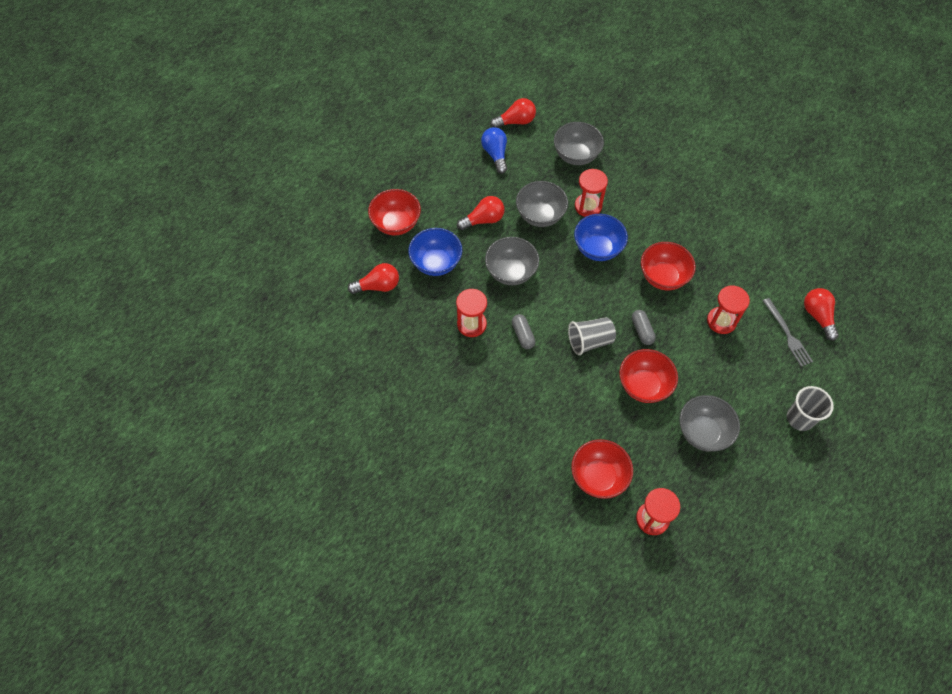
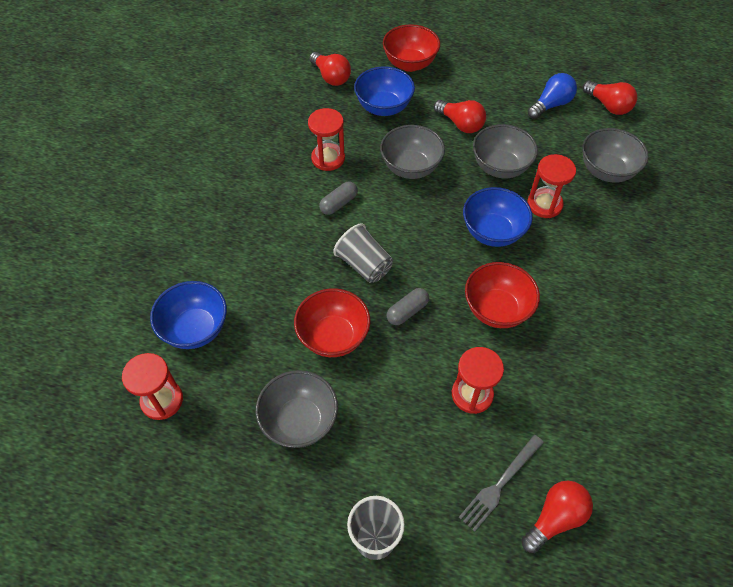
camera: 65 degrees right, 5 degrees down
(598, 477) = (195, 329): red bowl -> blue bowl

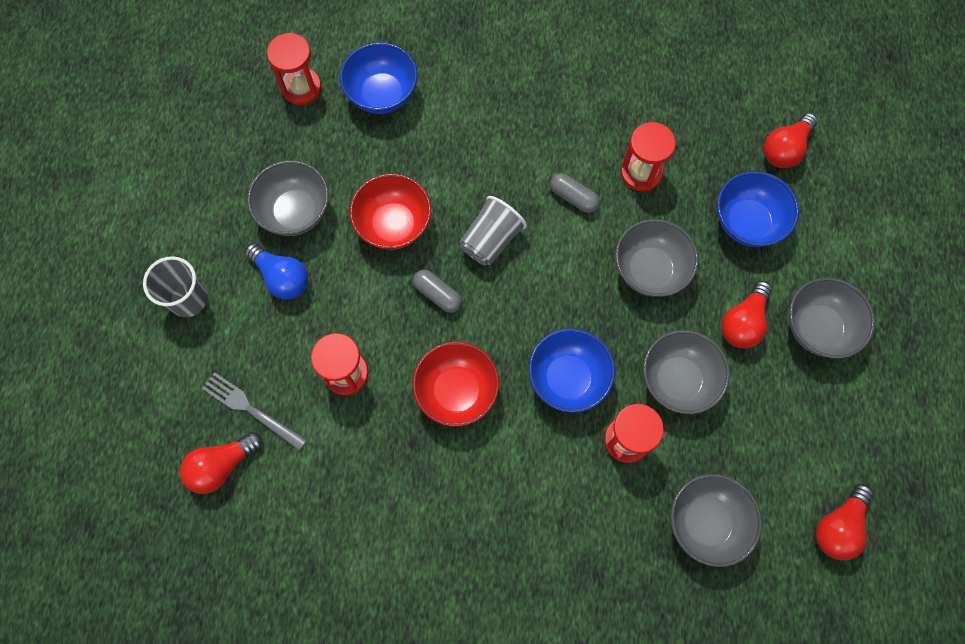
camera: 80 degrees right, 15 degrees up
(410, 64) = (842, 243): red bowl -> none
(470, 88) = (817, 328): none -> grey bowl
(551, 105) = (816, 442): blue light bulb -> blue light bulb (282, 277)
(555, 518) = (222, 465): red light bulb -> red light bulb turned 105 degrees clockwise

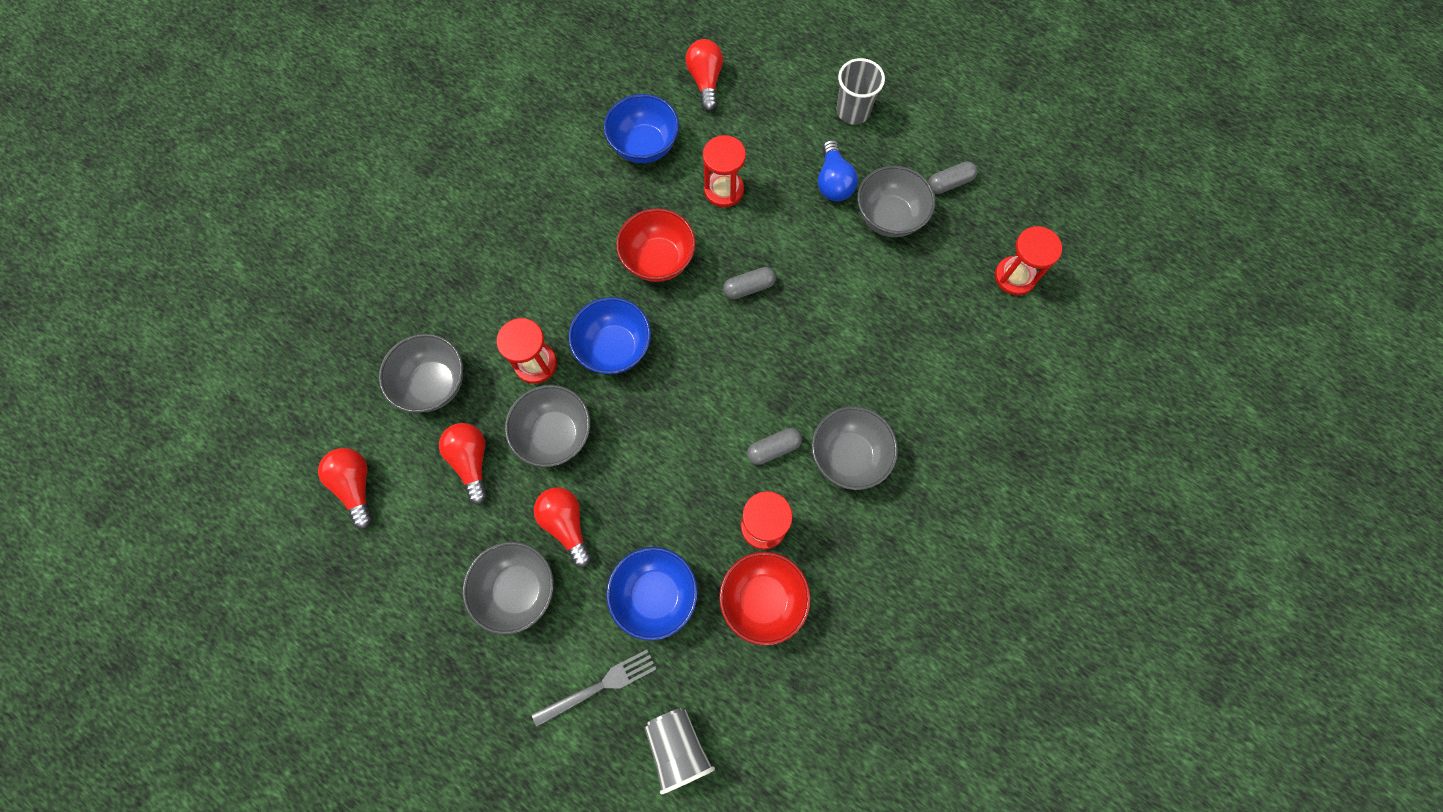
camera: 120 degrees right, 0 degrees up
(230, 178) = (949, 183): none -> grey capsule
(251, 410) = (735, 116): grey fork -> grey fork (599, 686)
(282, 277) = (833, 182): blue light bulb -> blue light bulb turned 75 degrees counterclockwise
(382, 94) = (972, 340): blue bowl -> blue bowl (644, 146)
(394, 225) = (833, 285): red bowl -> red bowl (762, 599)
(491, 240) = (773, 355): grey cup -> grey cup (678, 747)
(649, 270) = (664, 473): grey bowl -> grey bowl (848, 456)
(785, 149) = (707, 689): red light bulb -> red light bulb (471, 461)

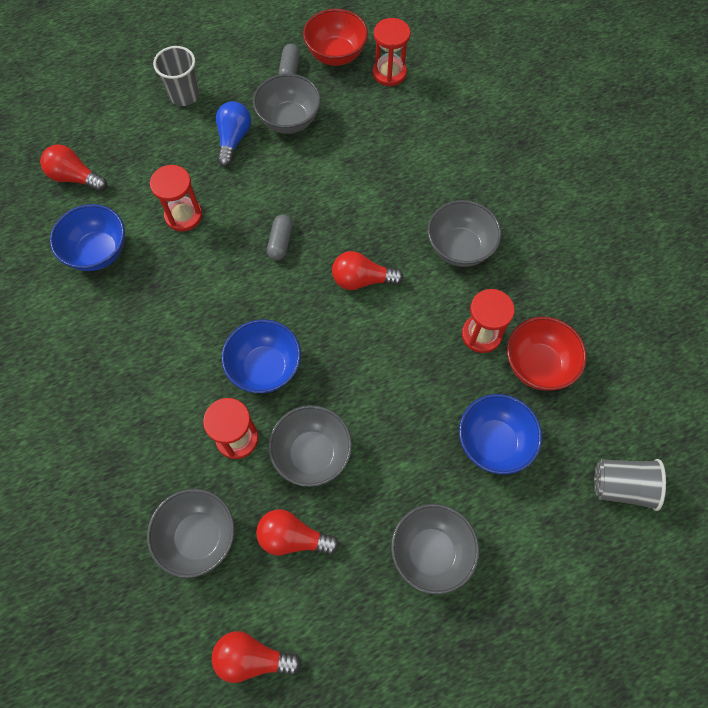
camera: 60 degrees left, 5 degrees down
(566, 524) = (396, 483): red light bulb -> red light bulb (362, 280)
(599, 686) = (546, 524): grey fork -> none
(658, 260) = (210, 294): red bowl -> red bowl (336, 55)
(773, 448) = (424, 295): grey capsule -> none
(833, 182) = (233, 139): blue light bulb -> blue light bulb turned 105 degrees counterclockwise

